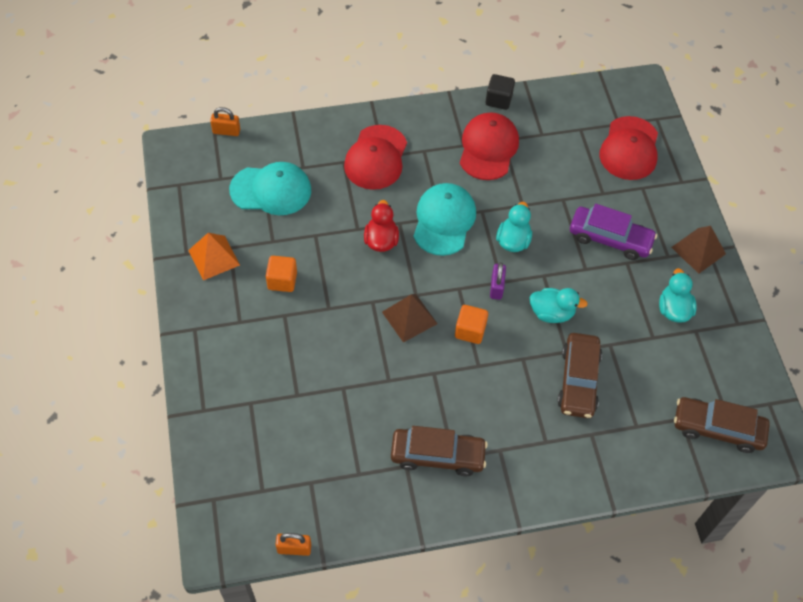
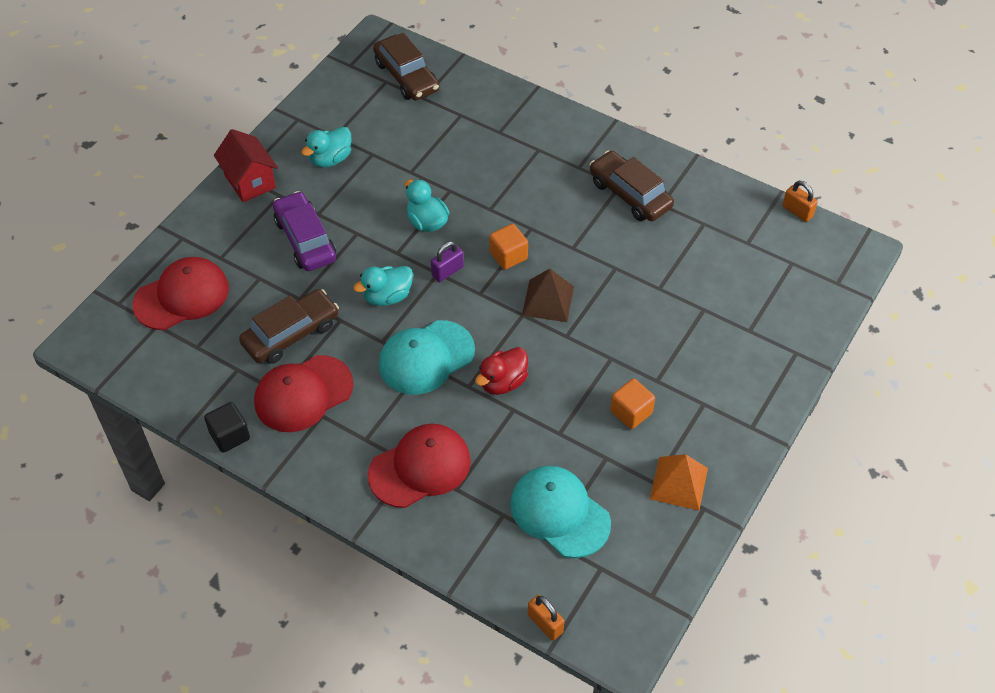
camera: 135 degrees left, 5 degrees down
(578, 380) = (466, 167): brown car -> brown car (291, 334)
(698, 250) = (250, 181): brown pyramid -> red house

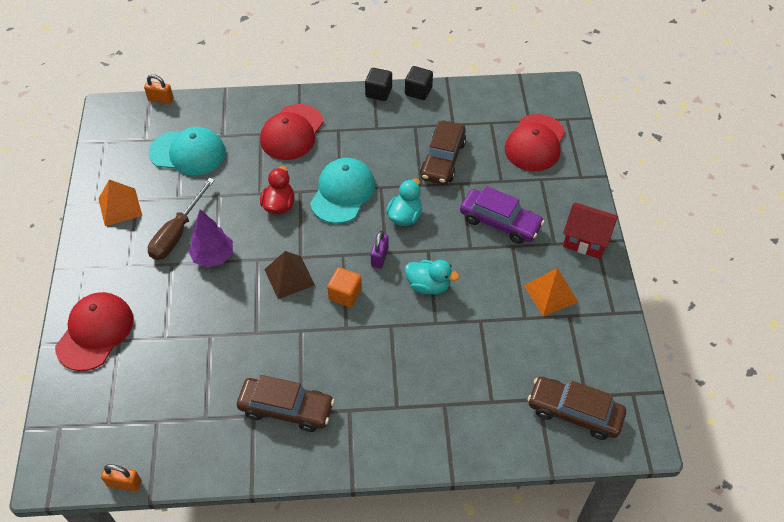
camera: 145 degrees right, 0 degrees up
(275, 463) = (378, 92): none -> black cube
(303, 394) = (399, 132): red cap -> red cap (95, 332)
(330, 159) = (550, 293): turquoise duck -> orange pyramid
(609, 363) = (213, 257): none -> purple tree
(631, 412) = (177, 233): orange cube -> brown screwdriver

